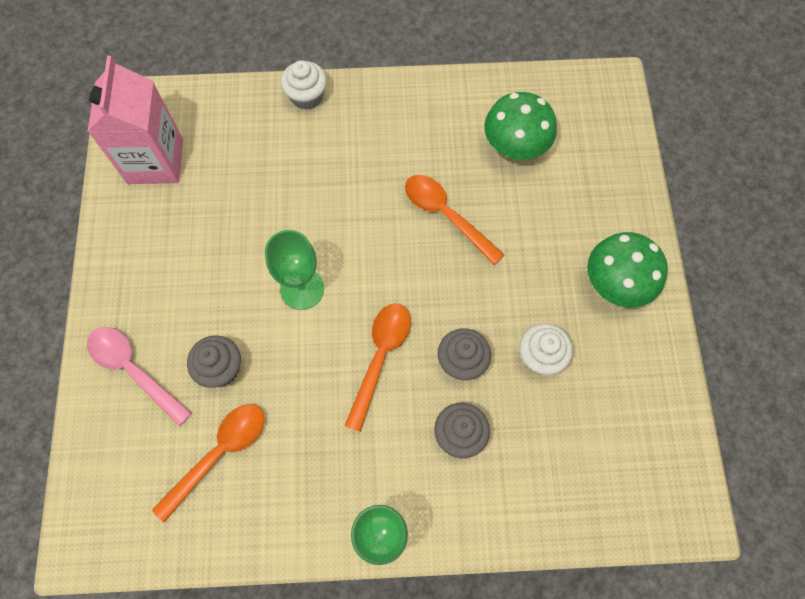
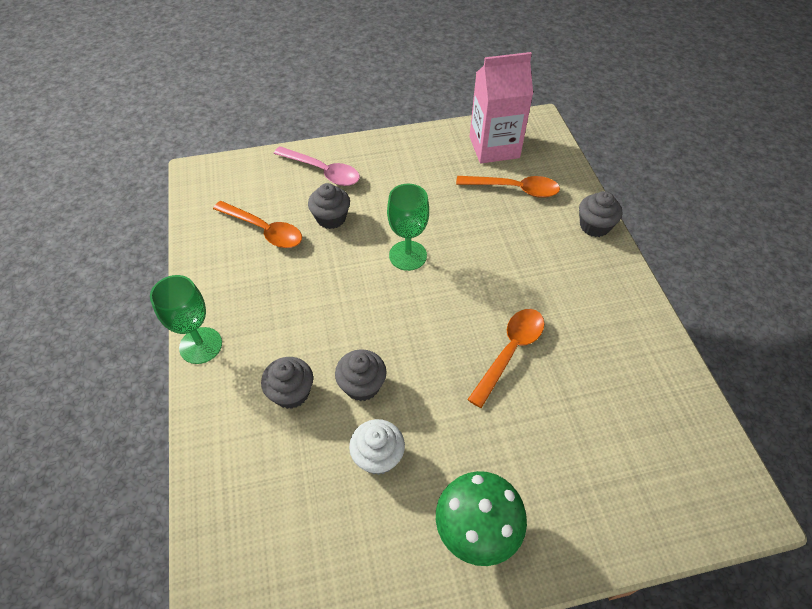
camera: 80 degrees right, 15 degrees down
(134, 370) = (323, 171): pink spoon -> pink spoon turned 90 degrees clockwise
(307, 96) = (594, 226): white cupcake -> grey cupcake
(380, 357) = (356, 320): orange spoon -> orange spoon (514, 189)
(515, 147) = (611, 405): green mushroom -> none

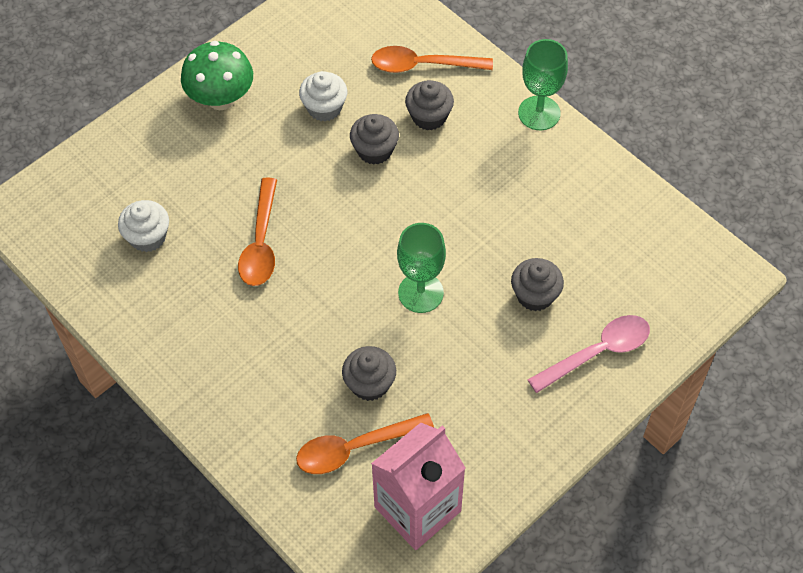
camera: 150 degrees right, 5 degrees up
(264, 230) = (591, 245): orange spoon -> orange spoon (423, 65)
(323, 171) = (597, 352): pink spoon -> pink spoon turned 150 degrees clockwise
(594, 226) = (235, 440): grey cupcake -> grey cupcake (369, 384)
(611, 407) = (148, 237): none -> white cupcake

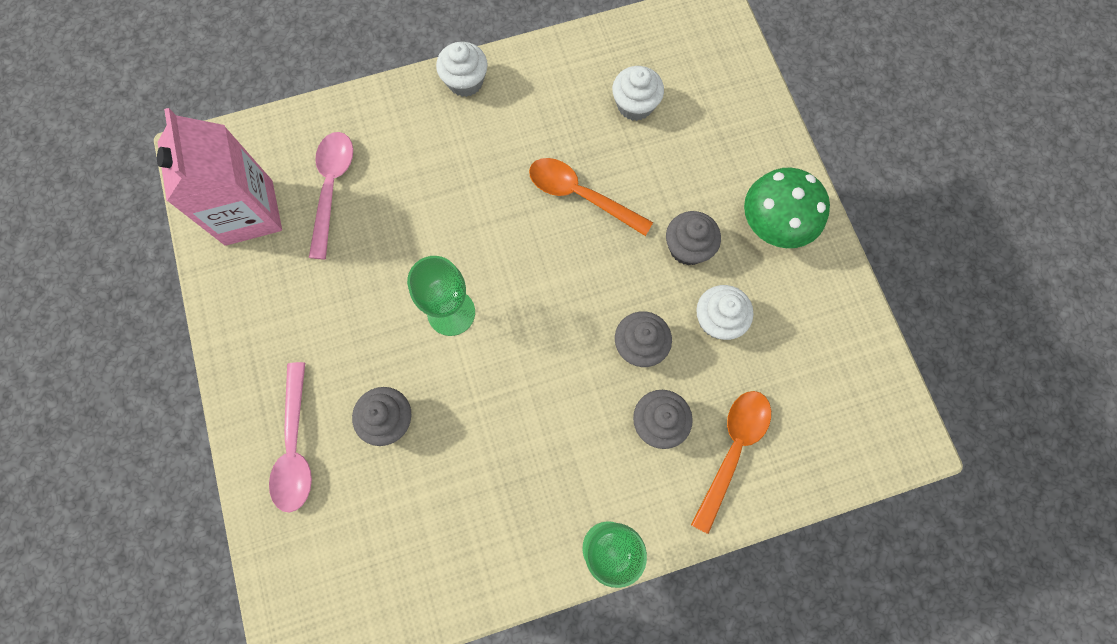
camera: 115 degrees right, 15 degrees up
(184, 387) = (465, 81): none -> white cupcake
(355, 448) = (332, 188): orange spoon -> pink spoon
(369, 384) = (384, 226): grey cupcake -> grey cupcake (687, 248)

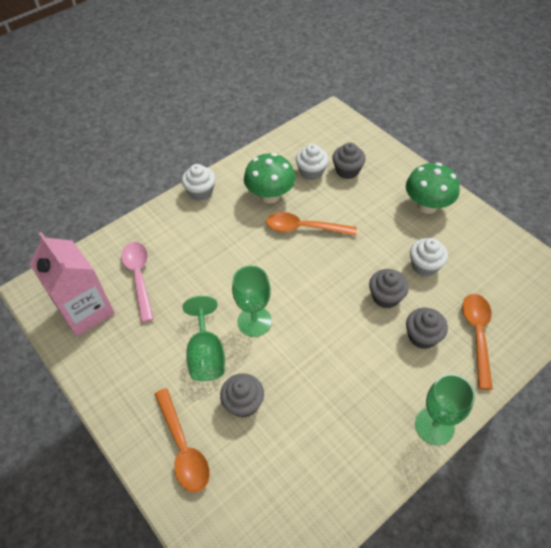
camera: 20 degrees left, 20 degrees down
(295, 447) = (183, 447): pink spoon -> orange spoon
(372, 335) = (206, 354): none -> green goblet
(558, 124) = (270, 196): none -> green mushroom
(687, 248) = (384, 234): grey cupcake -> grey cupcake (347, 171)

